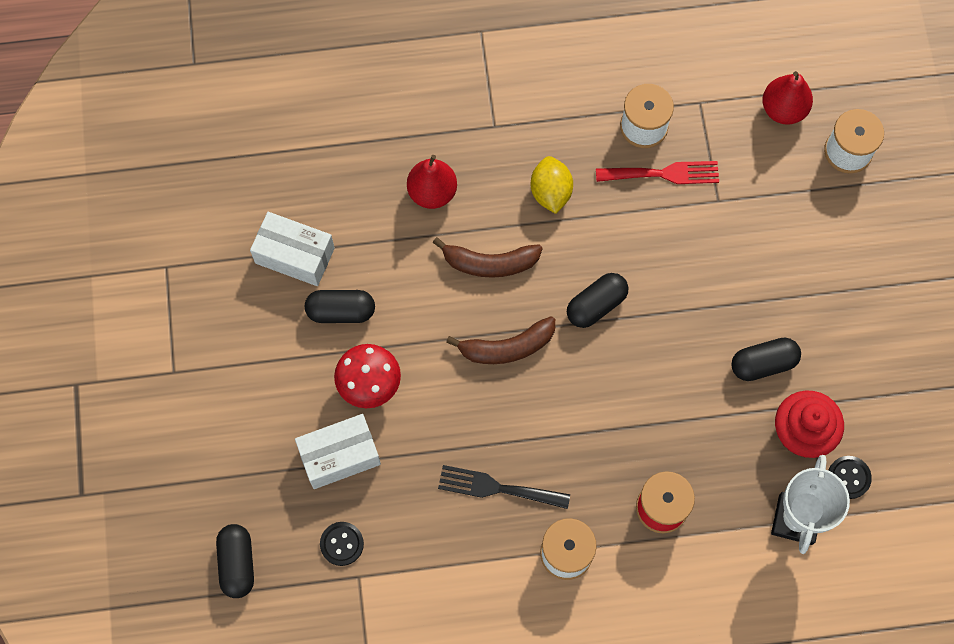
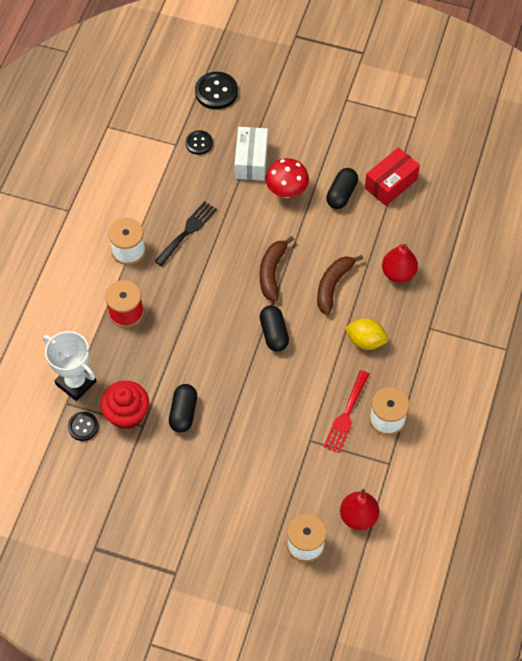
camera: 115 degrees right, 10 degrees down
(237, 563) = (216, 92): black capsule -> black button
(295, 255) = (391, 184): white box -> red box

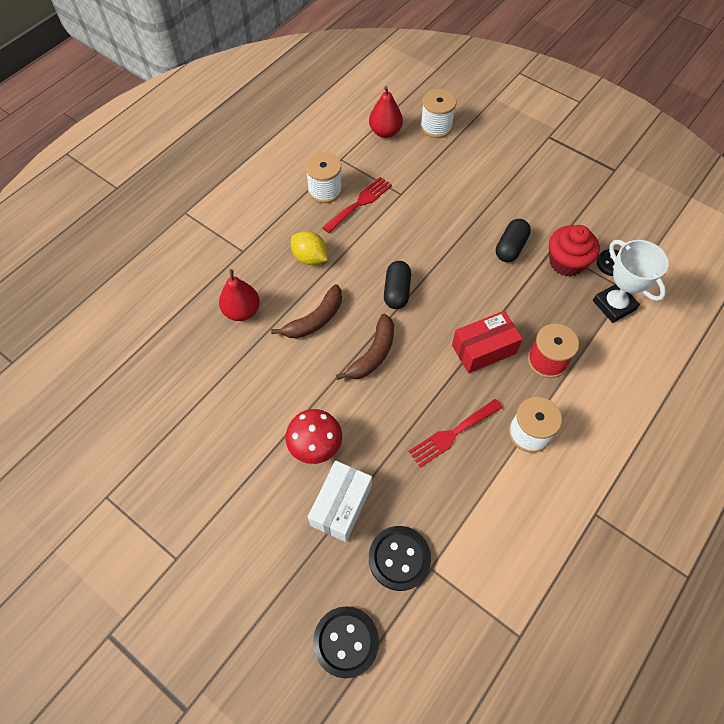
camera: 160 degrees left, 0 degrees up
(187, 231) = (452, 434): black fork -> red fork
(199, 143) = (399, 558): black button -> black button, size x1.61
(341, 194) = (253, 421): black capsule -> none
(391, 184) = (190, 415): red box -> red box (483, 349)

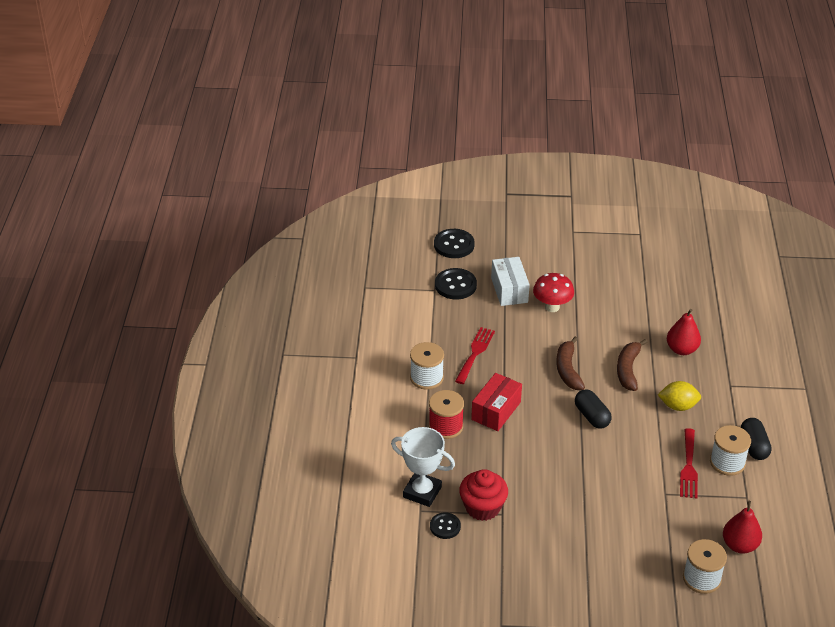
camera: 145 degrees right, 20 degrees down
(510, 247) = (536, 496): black capsule -> black capsule (753, 446)

